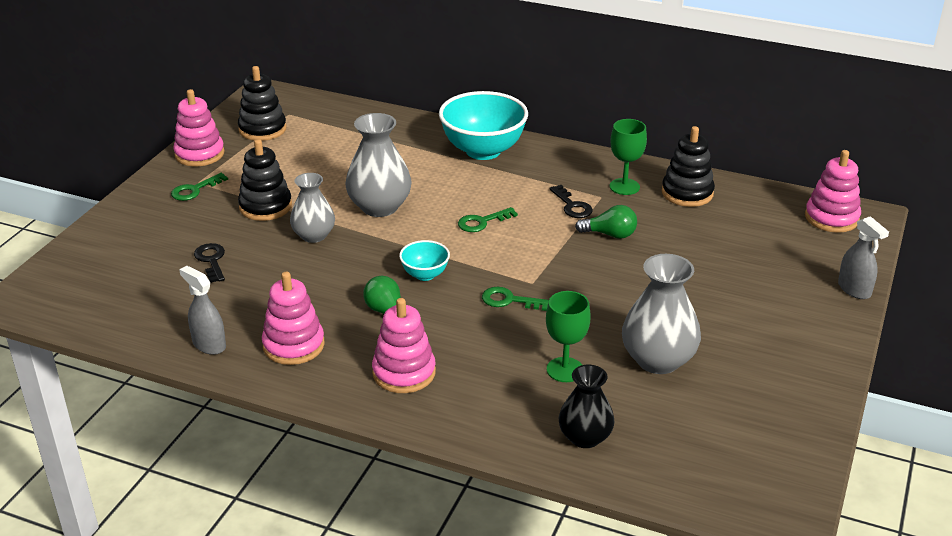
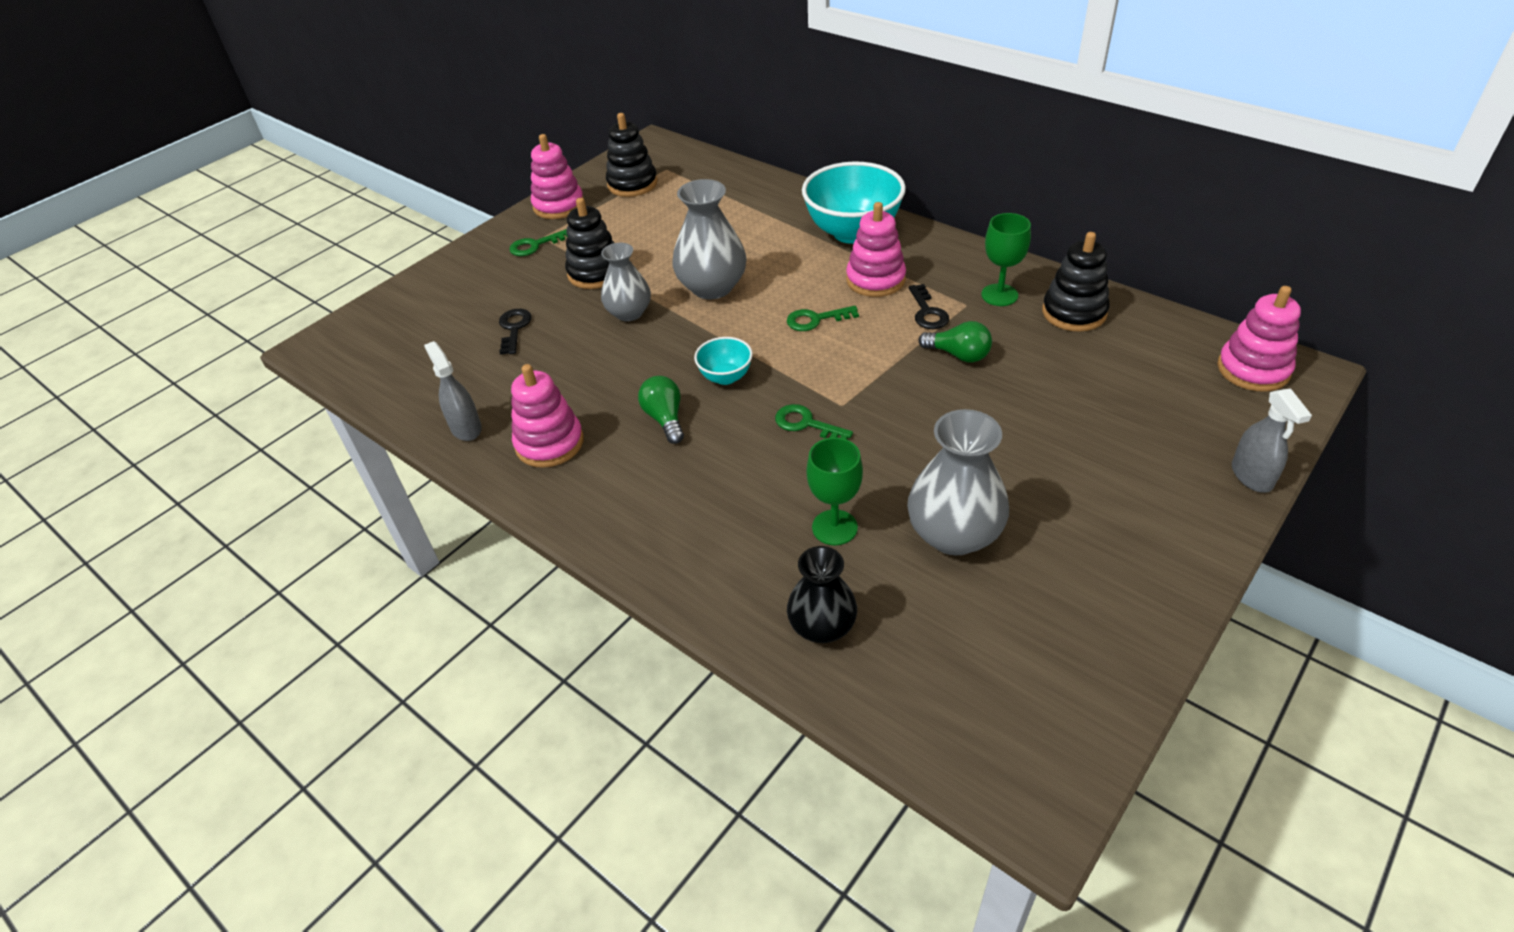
camera: 20 degrees right, 10 degrees up
(404, 373) = (650, 498): pink stacking toy -> pink stacking toy (875, 280)

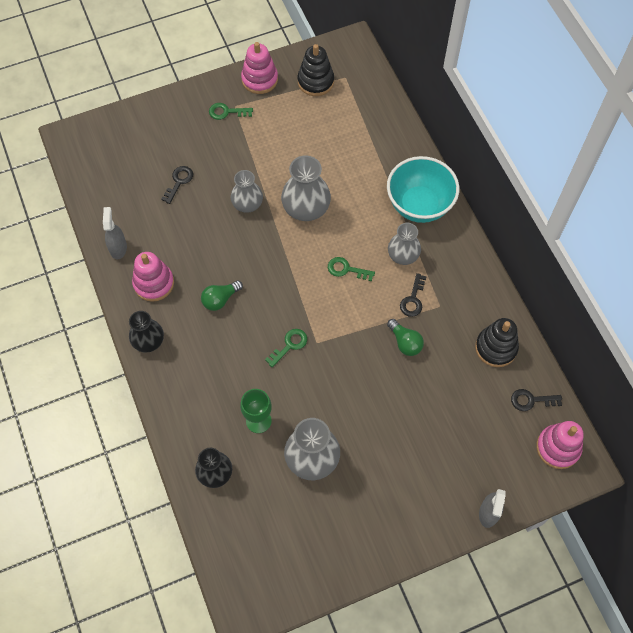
camera: 25 degrees right, 20 degrees up
(587, 511) = (148, 341): none -> black vase
(595, 273) = (248, 157): black stacking toy -> none
(665, 419) = (220, 299): green light bulb -> green light bulb turned 135 degrees counterclockwise
(725, 377) = (269, 286): turquoise bowl -> none
(806, 424) = (289, 345): green key -> green key turned 75 degrees clockwise
(875, 280) = (403, 255): pink stacking toy -> grey vase
(999, 295) = (464, 309): green goblet -> none
(1170, 340) = (531, 400): none -> black key

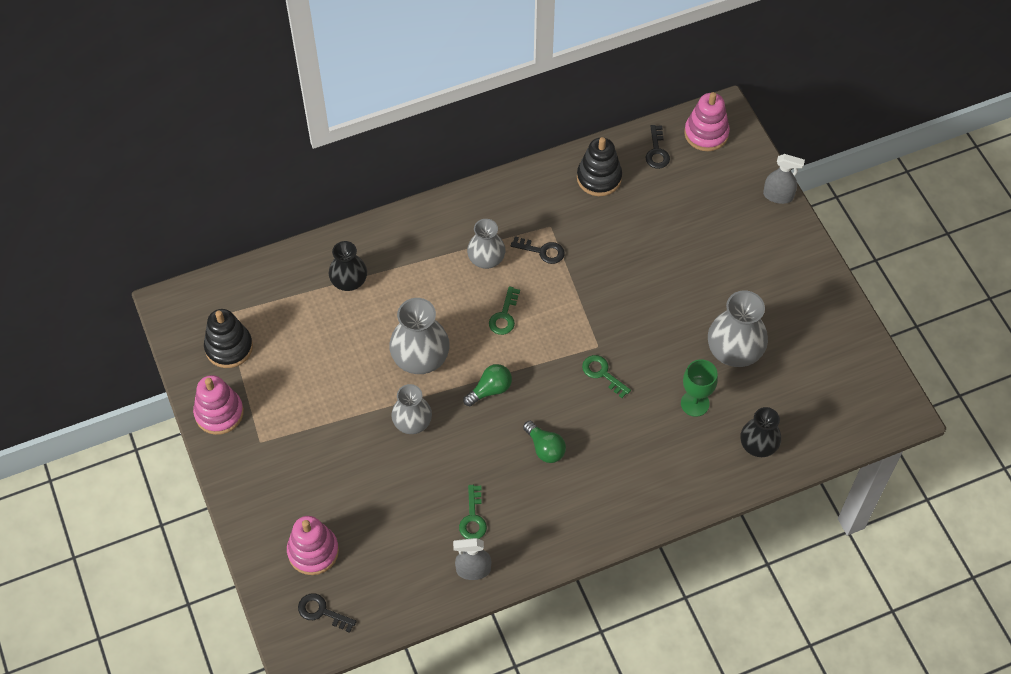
camera: 90 degrees left, 5 degrees down
(148, 341) = (601, 524): black vase -> black vase (349, 281)
(154, 283) = (524, 524): pink stacking toy -> pink stacking toy (313, 551)
(179, 182) = (376, 503): black key -> black key (322, 612)
(227, 112) = (269, 451): green key -> green key (473, 518)
(405, 342) = (595, 260): green light bulb -> green light bulb (490, 390)
(419, 205) = (419, 240): turquoise bowl -> none

